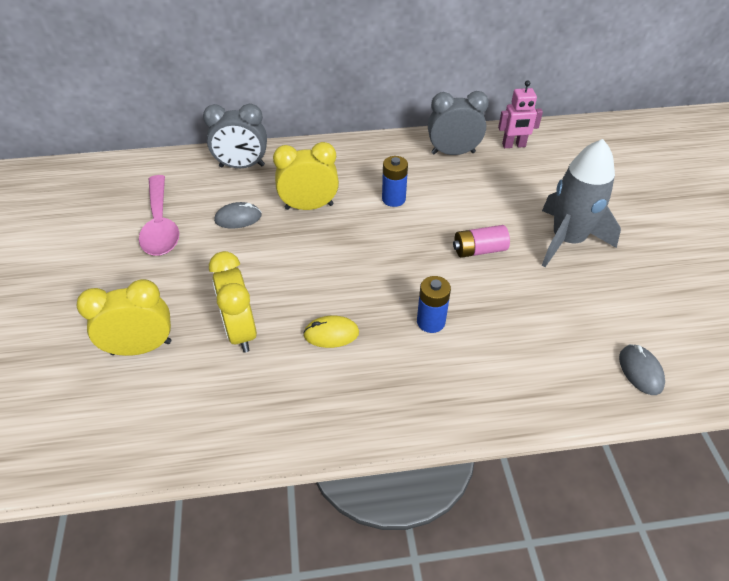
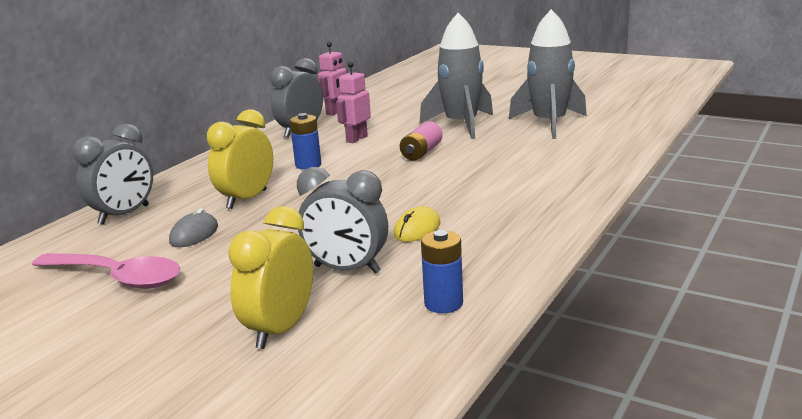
camera: 50 degrees left, 25 degrees down
(240, 331) = (347, 269): yellow clock -> grey clock
(431, 322) = (466, 188): blue battery -> blue battery (443, 303)
(469, 193) = (356, 139): none -> pink robot
(637, 302) = (549, 124): none -> grey rocket
(640, 371) = (607, 141): grey mouse -> none

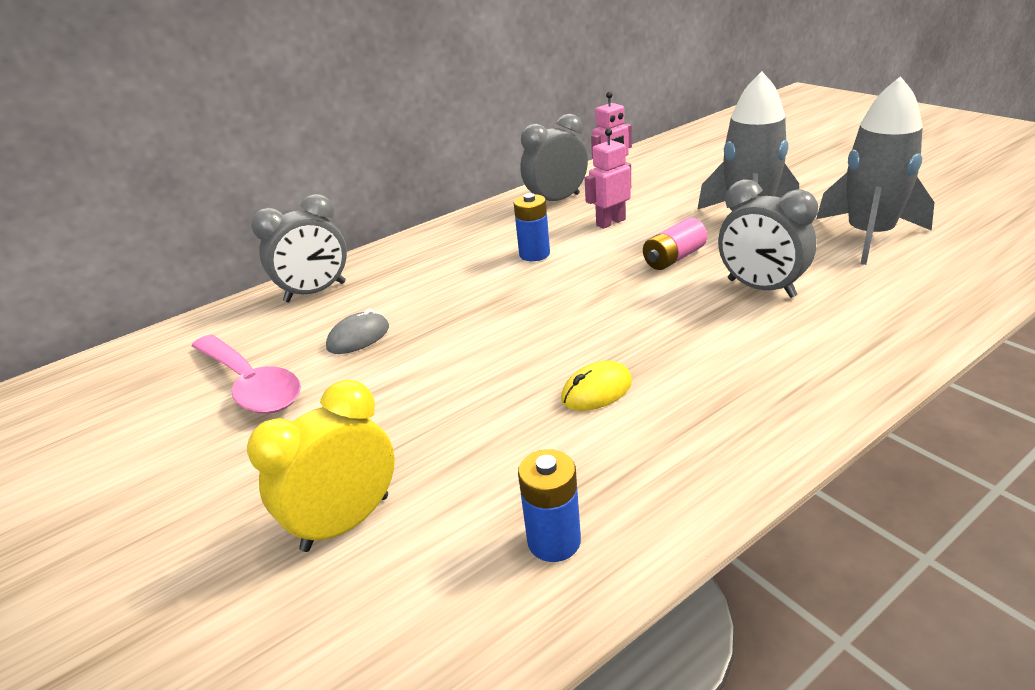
camera: 25 degrees right, 10 degrees up
(247, 199) = (441, 295): yellow clock -> none
(347, 269) = (476, 439): grey clock -> grey clock (761, 288)

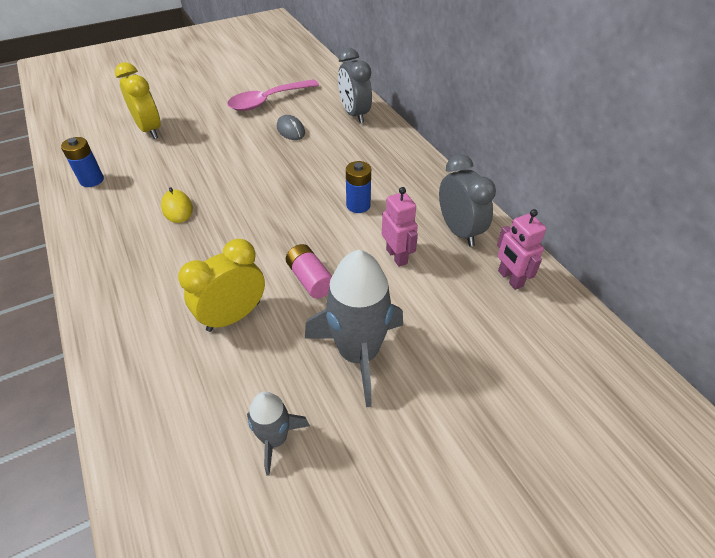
camera: 95 degrees right, 15 degrees up
(761, 288) = (233, 316): grey clock -> yellow clock
(869, 236) = (275, 439): grey rocket -> grey rocket, size x0.55

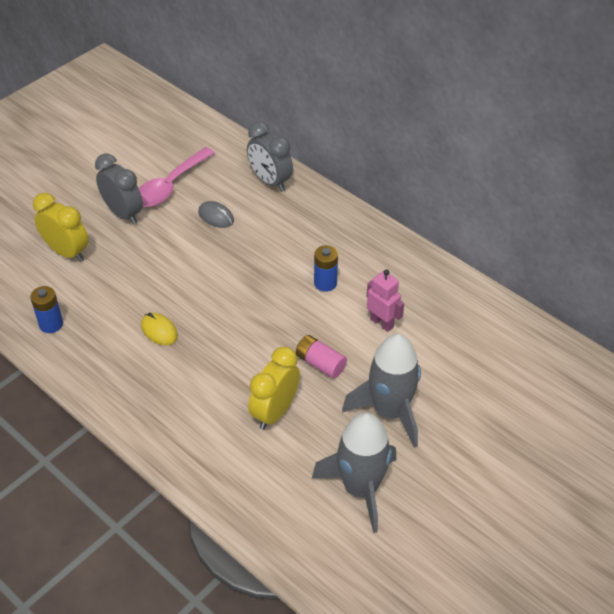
camera: 20 degrees left, 0 degrees up
(275, 439) = (360, 488): grey rocket -> grey rocket, size x1.83
(459, 231) = (423, 285): grey clock -> grey clock (123, 214)
(510, 278) = (480, 317): pink robot -> none

